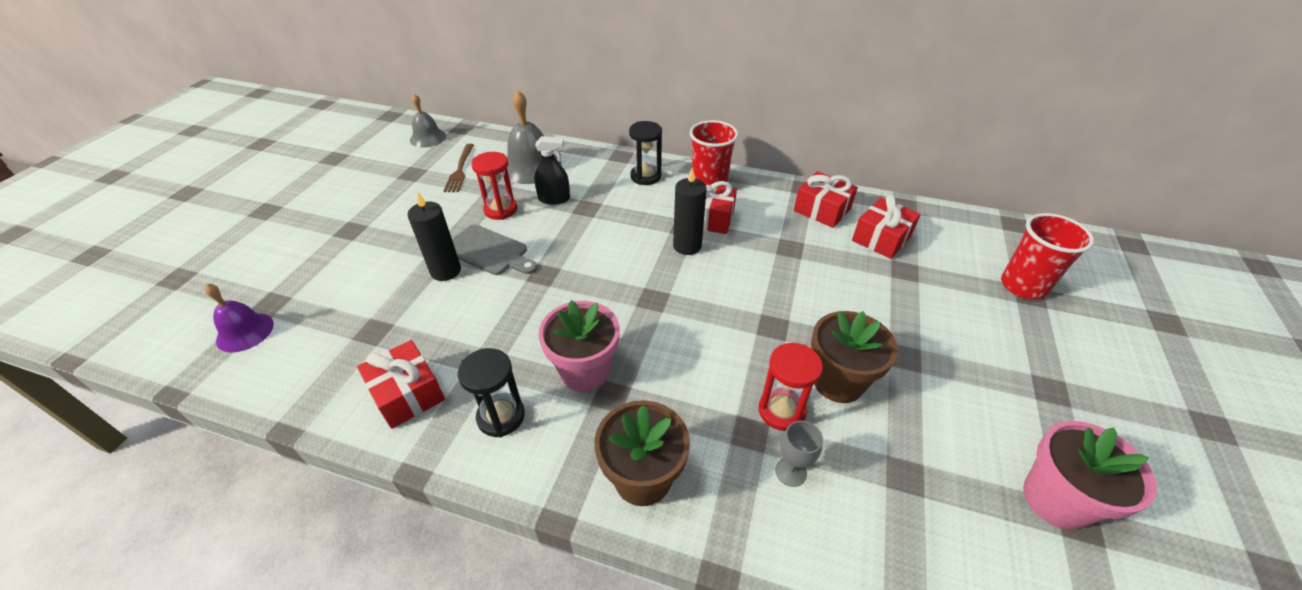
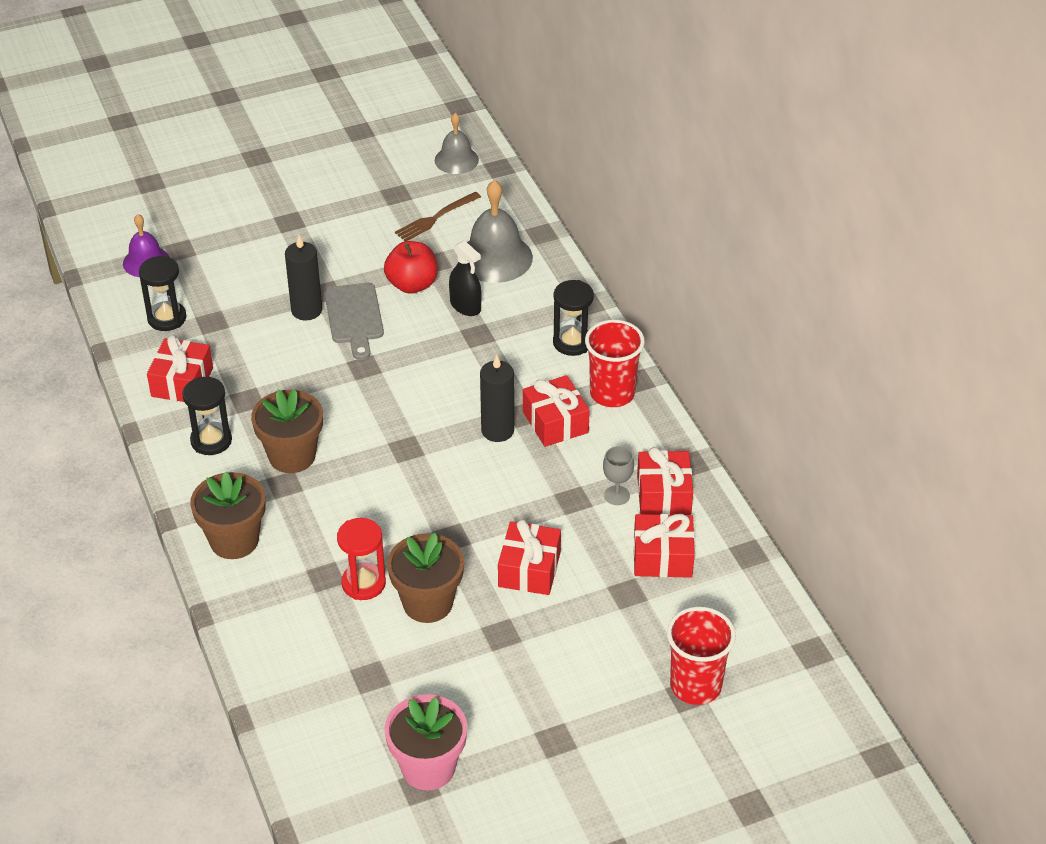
camera: 50 degrees right, 0 degrees up
(324, 358) = (167, 318): none -> black hourglass
(500, 210) = (412, 284): red hourglass -> red apple
(585, 370) = (292, 456): pink flower pot -> brown flower pot
(790, 472) = (312, 613): grey goblet -> grey goblet (617, 495)
(844, 304) = (529, 569): none -> red gift

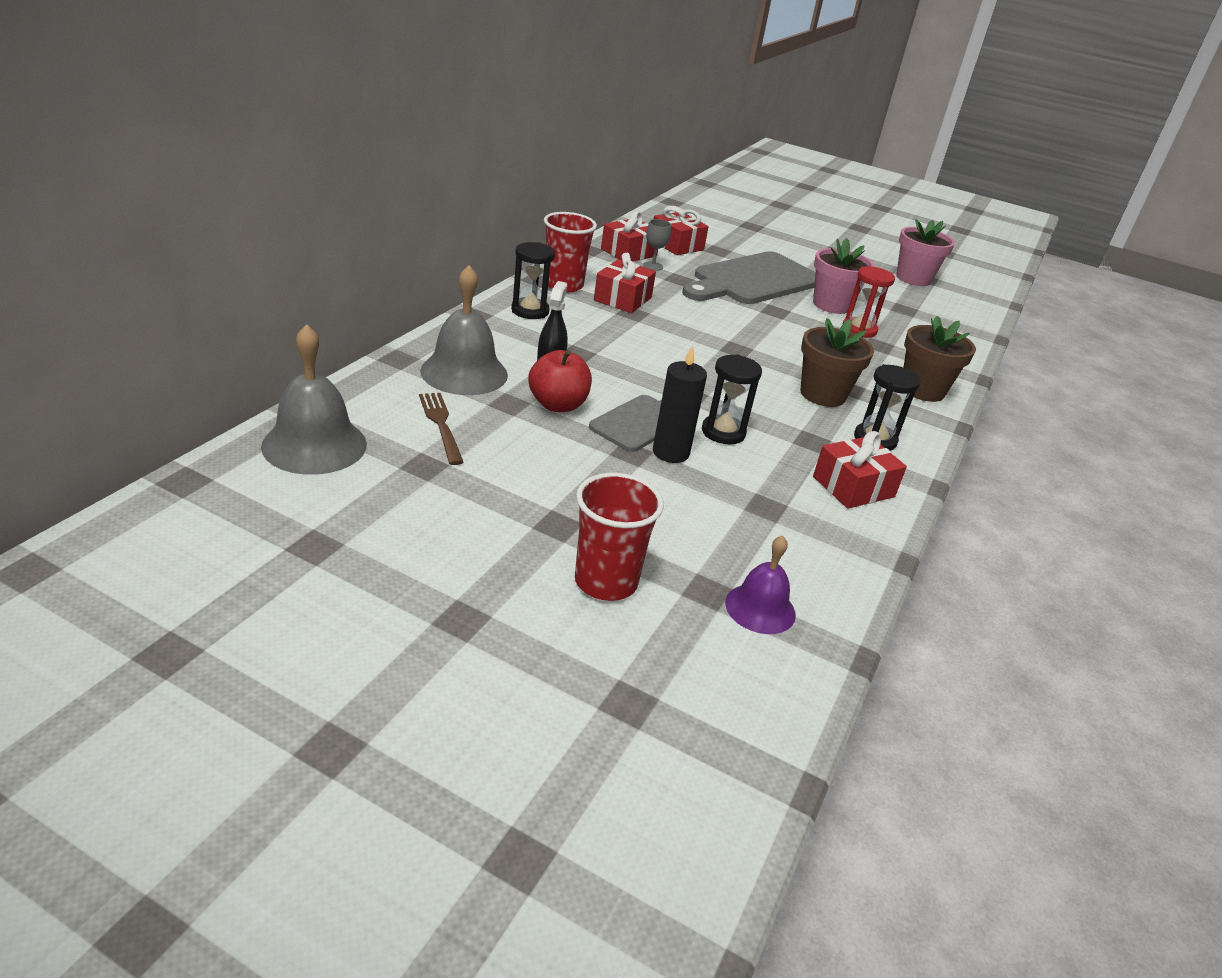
camera: 135 degrees left, 10 degrees down
(167, 318) = (806, 540): black hourglass -> black hourglass (723, 432)
(427, 603) = (831, 305): brown flower pot -> pink flower pot
(435, 218) = (440, 424): brown fork -> brown fork turned 120 degrees counterclockwise
(456, 160) = (314, 445): grey bell -> grey bell, size x1.60
(497, 430) = (664, 318): black candle -> none
(529, 569) = (753, 280): red gift -> grey cutting board
(695, 686) = (742, 224): red cup -> red cup (606, 582)

